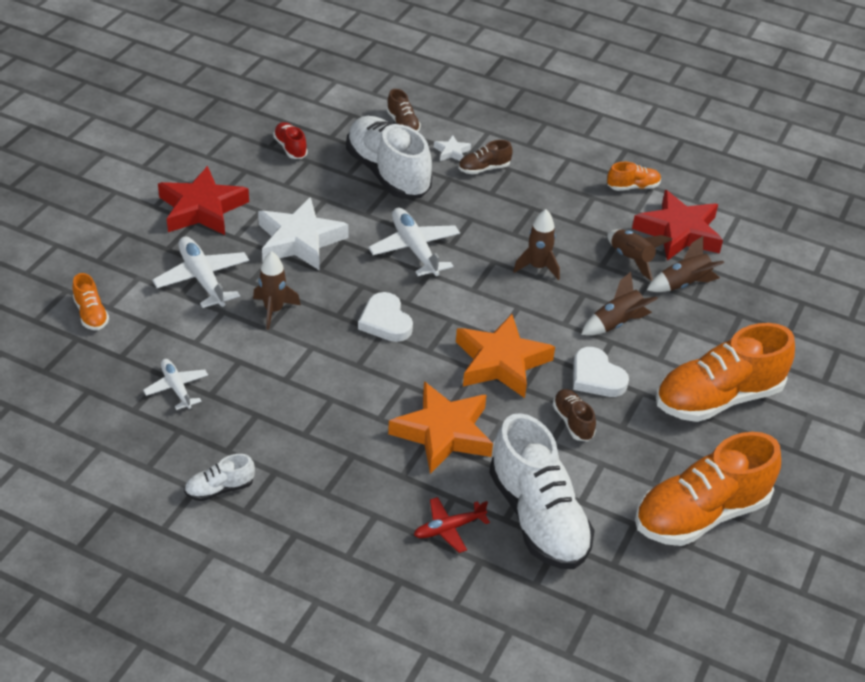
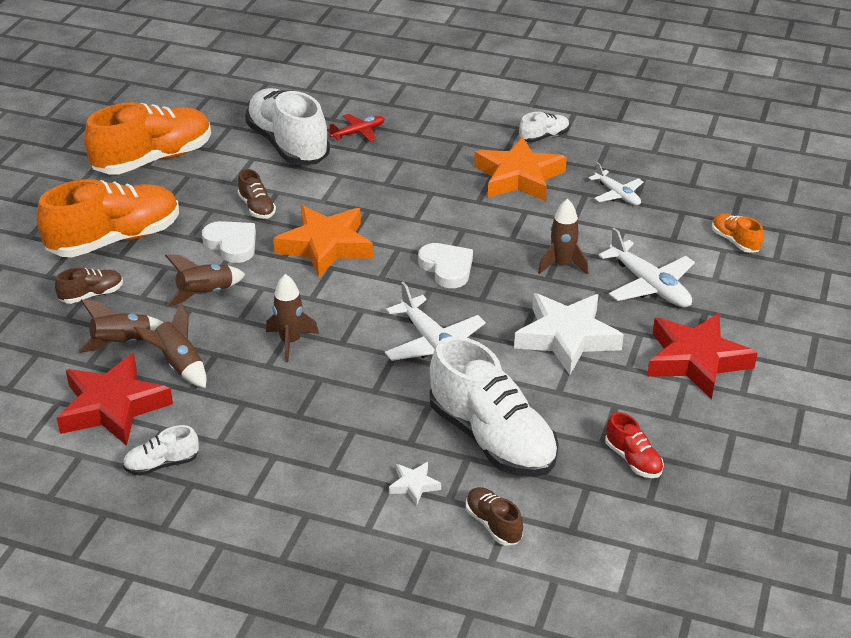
camera: 175 degrees right, 5 degrees down
(443, 433) = (372, 188): orange star -> orange star (519, 177)
(484, 169) = (366, 464): brown shoe -> brown shoe (92, 295)
(633, 187) = (162, 464): orange shoe -> white shoe

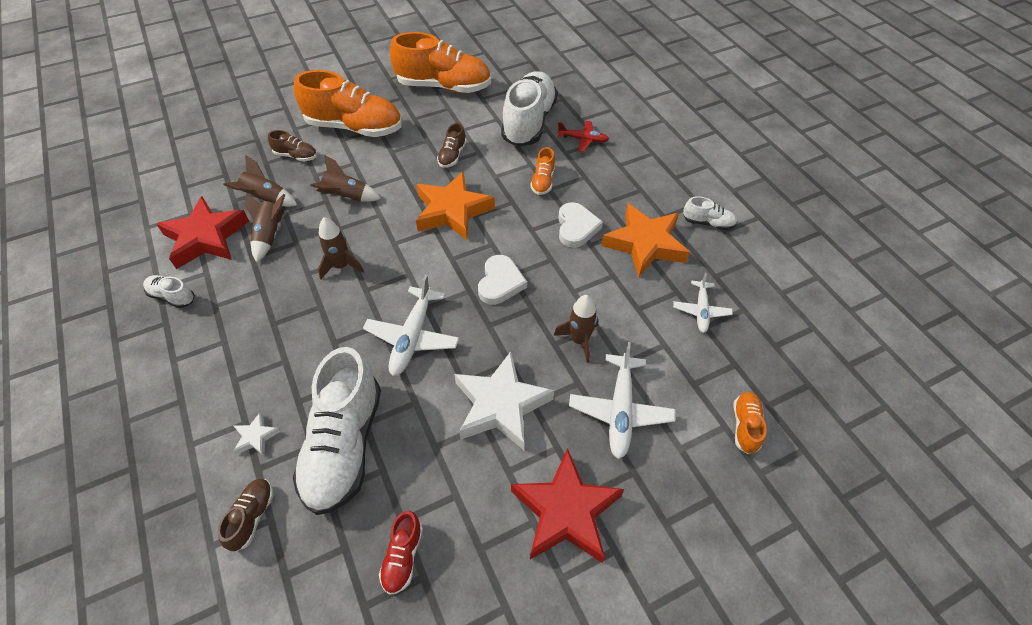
camera: 45 degrees right, 15 degrees up
(232, 244) = (405, 172): white heart -> white heart (576, 227)
(371, 181) = (543, 181): none -> orange shoe

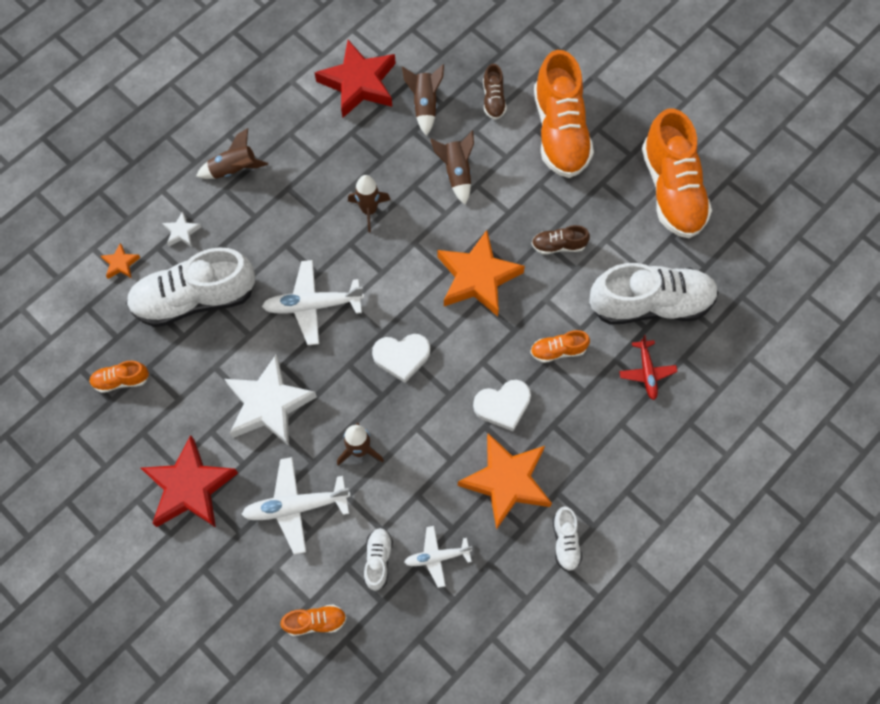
camera: 70 degrees right, 15 degrees up
(172, 296) = (287, 96): white shoe -> white shoe (378, 560)
(252, 517) = (120, 263): brown shoe -> orange star
(270, 235) = (382, 133): brown rocket -> brown rocket (234, 169)
(403, 557) = (121, 380): red shoe -> orange shoe

